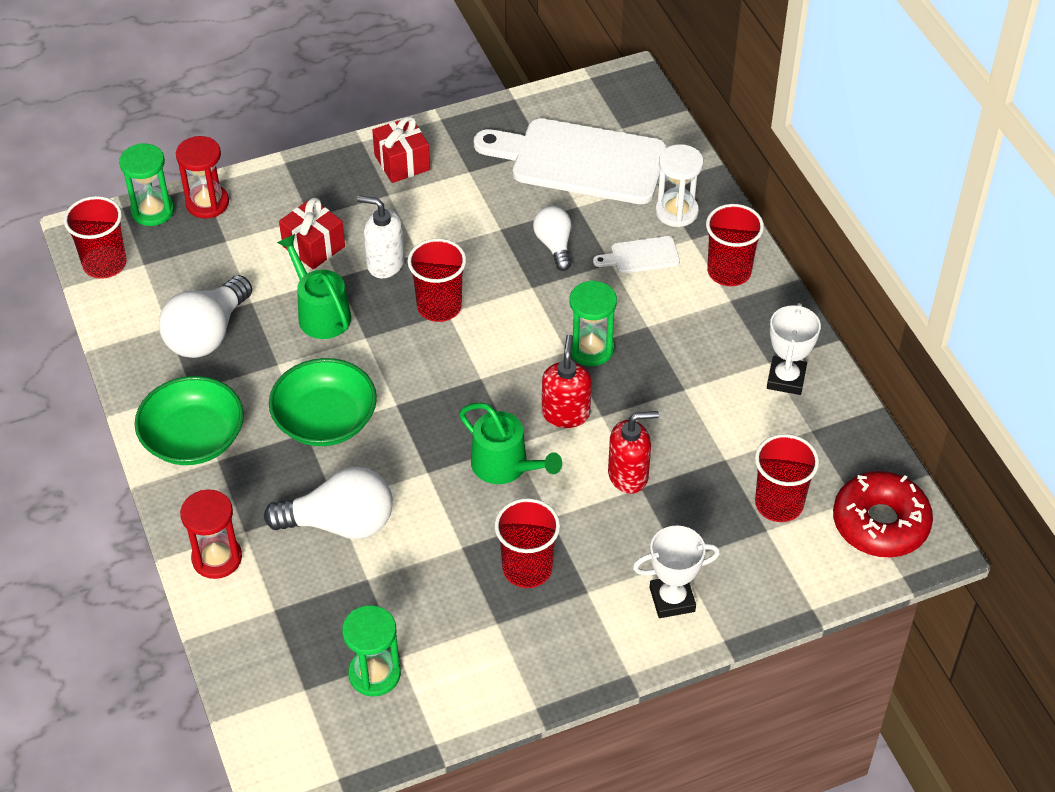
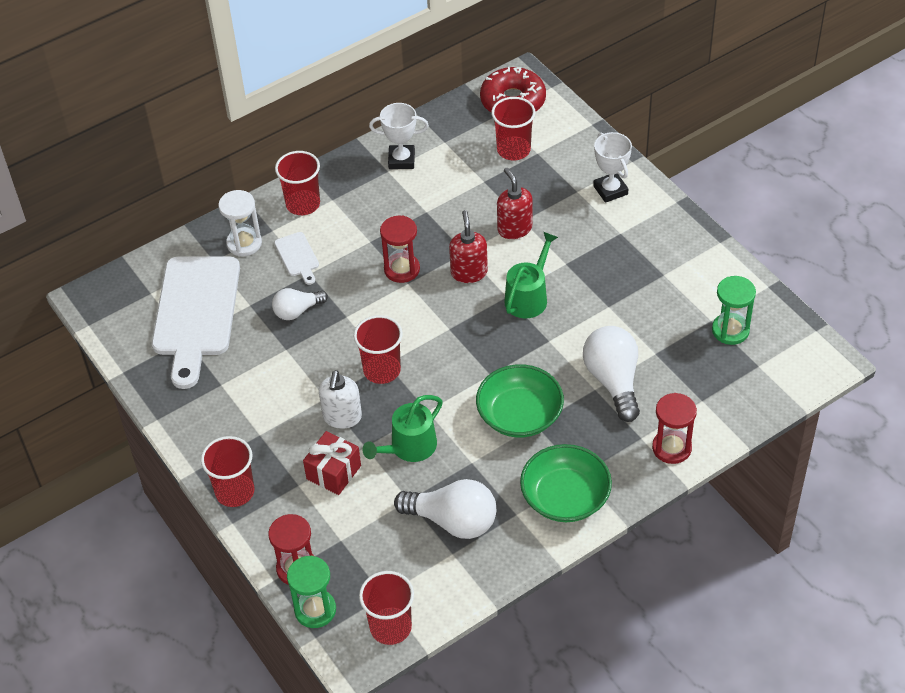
camera: 100 degrees left, 0 degrees up
(402, 162) = (218, 434): red gift -> none
(527, 568) = (613, 267): red cup -> red cup (235, 492)
(565, 413) = (469, 272): red soap dispenser -> red soap dispenser turned 90 degrees clockwise
(591, 349) = (402, 269): green hourglass -> red hourglass

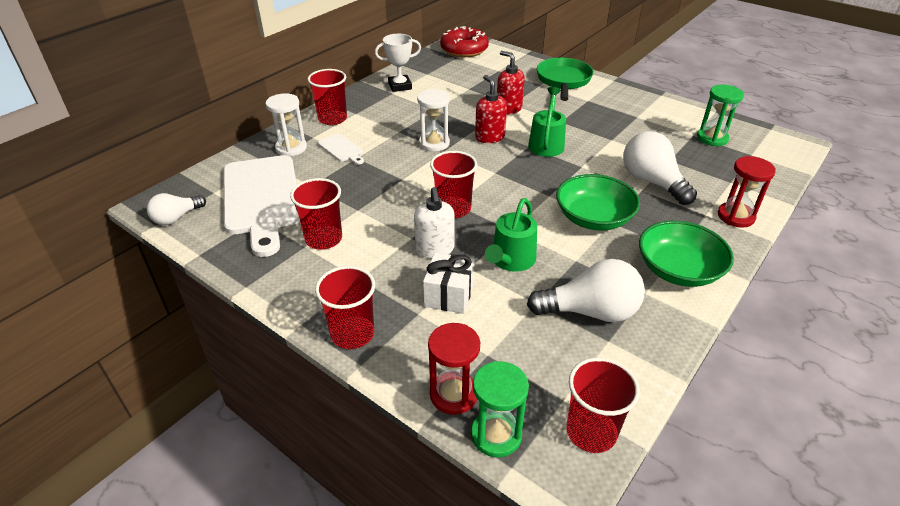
camera: 20 degrees left, 10 degrees down
(297, 311) = (356, 182): white light bulb -> white light bulb (176, 218)
(333, 472) = (449, 295): red gift -> white gift
(402, 269) = (434, 143): red hourglass -> white hourglass
(513, 150) = (480, 71): red cup -> red cup (323, 239)
(610, 190) = (563, 81): white trophy -> green pan

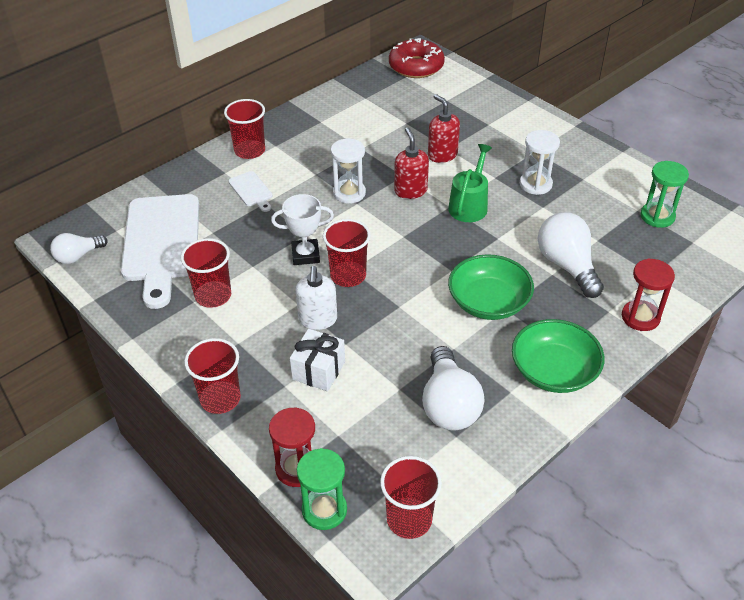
camera: 10 degrees right, 5 degrees up
(291, 148) = (200, 184): white hourglass -> white hourglass (535, 184)
(400, 86) = (331, 113): white trophy -> white trophy (305, 255)
(511, 260) = (389, 340): green watering can -> none
(563, 81) = (516, 121): green pan -> none
(590, 311) = (449, 404): white light bulb -> white light bulb turned 75 degrees clockwise

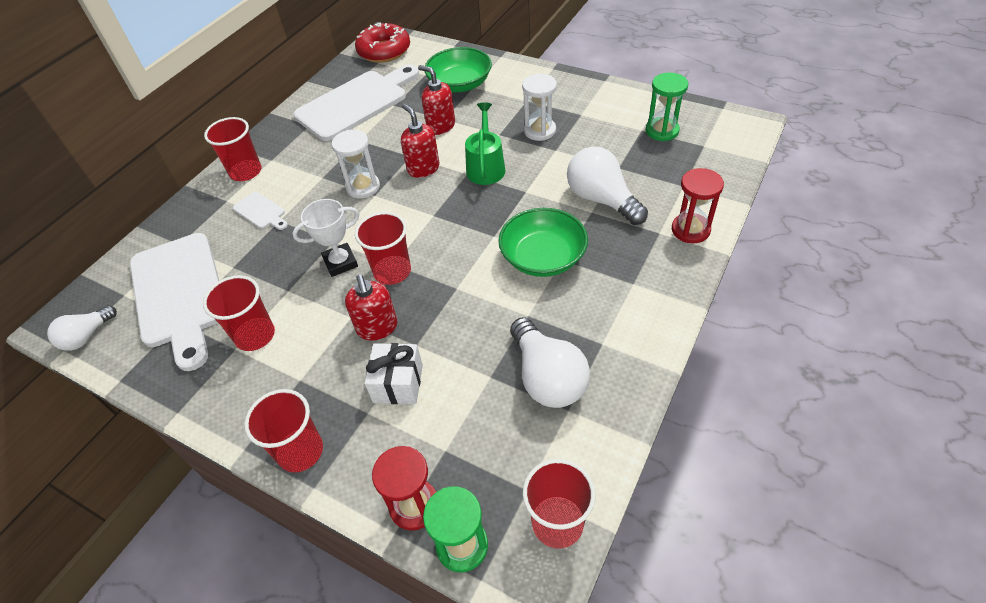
camera: 15 degrees left, 5 degrees up
(318, 319) = (377, 328): white soap dispenser -> red soap dispenser
(371, 112) = (356, 103): none -> white cutting board
(554, 371) = (634, 308): green bowl -> green bowl (460, 84)

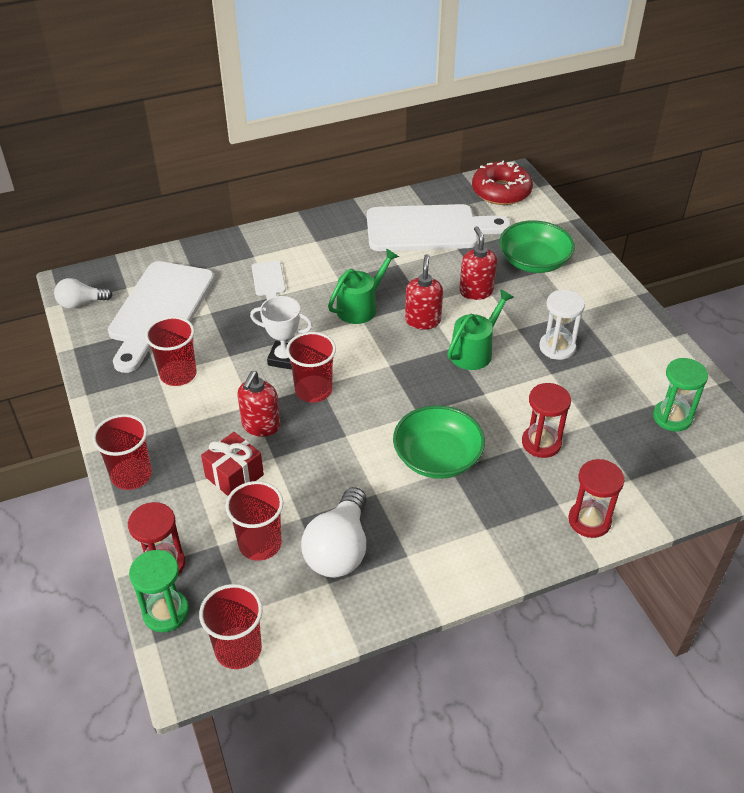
camera: 35 degrees right, 5 degrees down
(246, 172) = (288, 240): red cup -> red cup (260, 544)
(363, 187) = (360, 307): white hourglass -> green watering can
(398, 383) = (234, 476): white gift -> red gift
(601, 200) = (541, 443): white light bulb -> red hourglass

